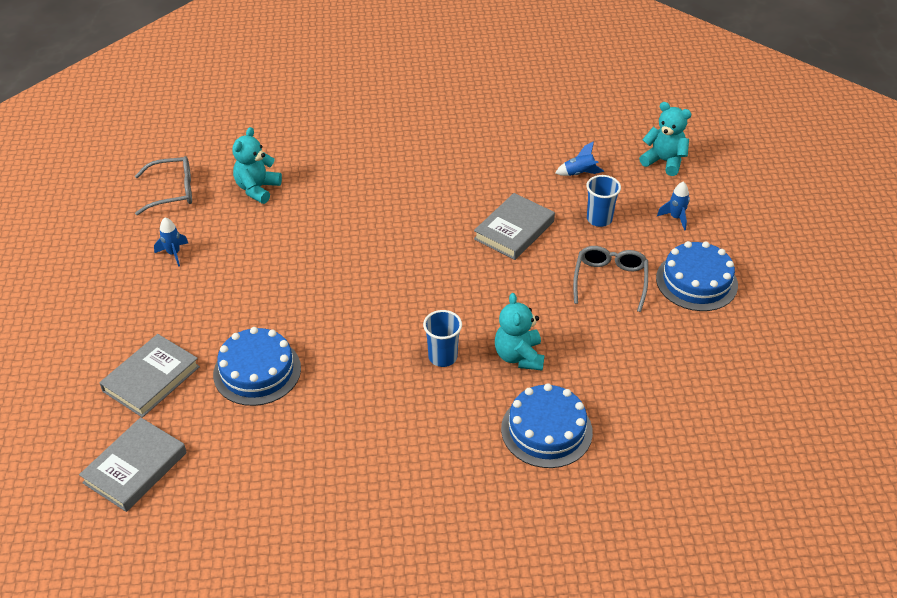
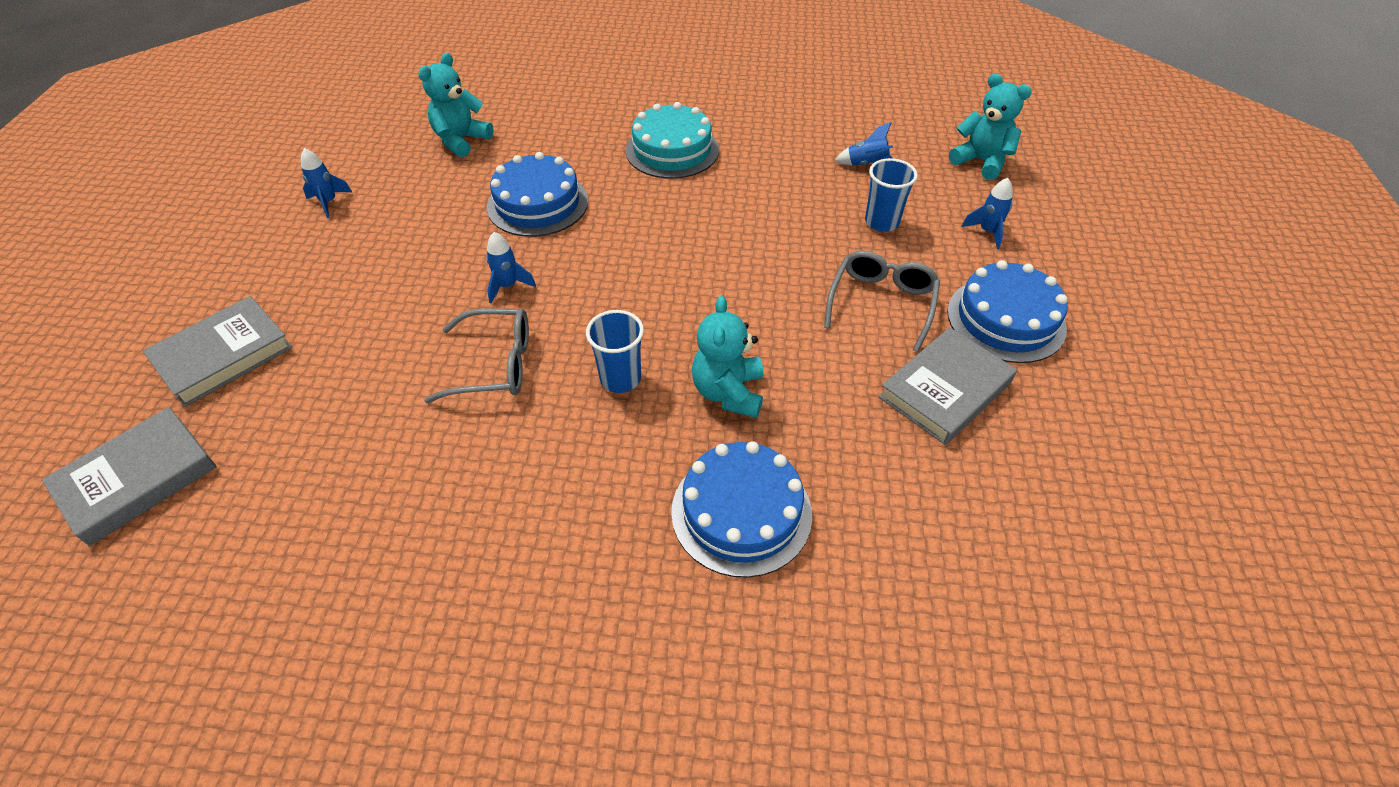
camera: 10 degrees right, 5 degrees up
(173, 191) = (362, 133): grey glasses -> grey glasses (495, 365)
(257, 371) = (363, 364): blue cake -> blue cake (538, 204)
(339, 302) = (508, 286): none -> blue rocket
(428, 178) = (672, 150): none -> turquoise cake
(514, 230) = (765, 223): grey book -> grey book (945, 390)

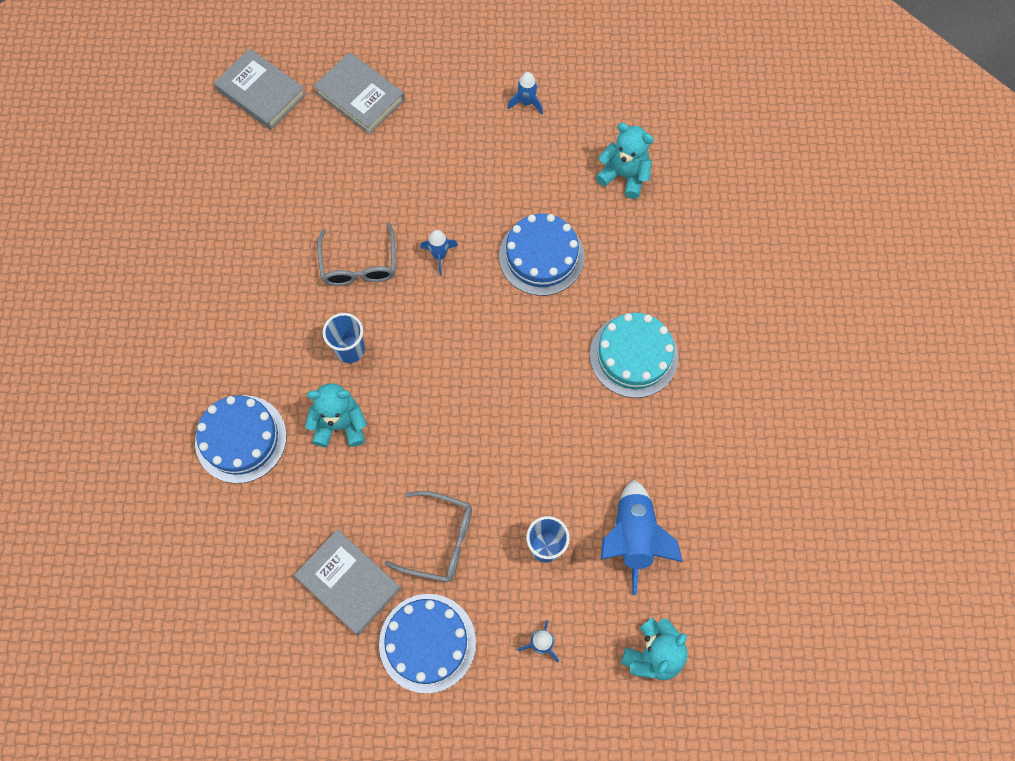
camera: 85 degrees right, 20 degrees up
(866, 164) = (633, 537): blue rocket -> blue rocket, size x1.84

